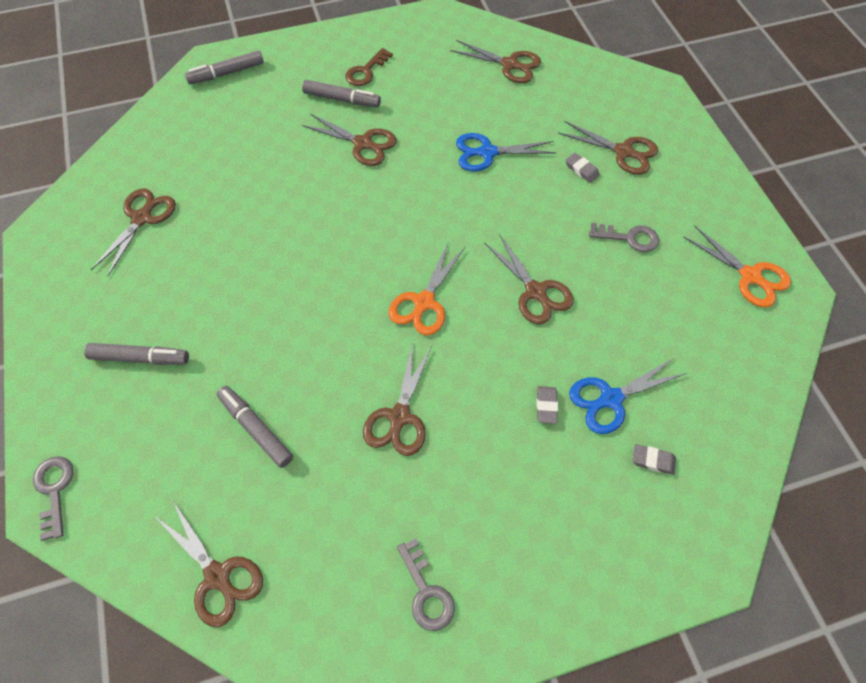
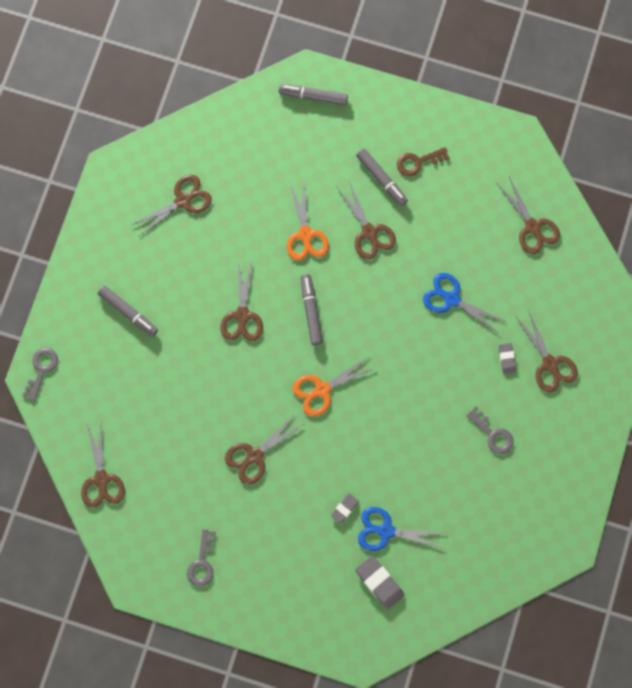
camera: 35 degrees right, 15 degrees up
(256, 429) = (169, 407): grey marker -> grey marker (311, 311)
(536, 292) = (398, 431): brown scissors -> brown scissors (242, 316)
(653, 460) = (379, 582): grey eraser -> grey eraser, size x1.70
(750, 276) = (548, 516): orange scissors -> orange scissors (306, 235)

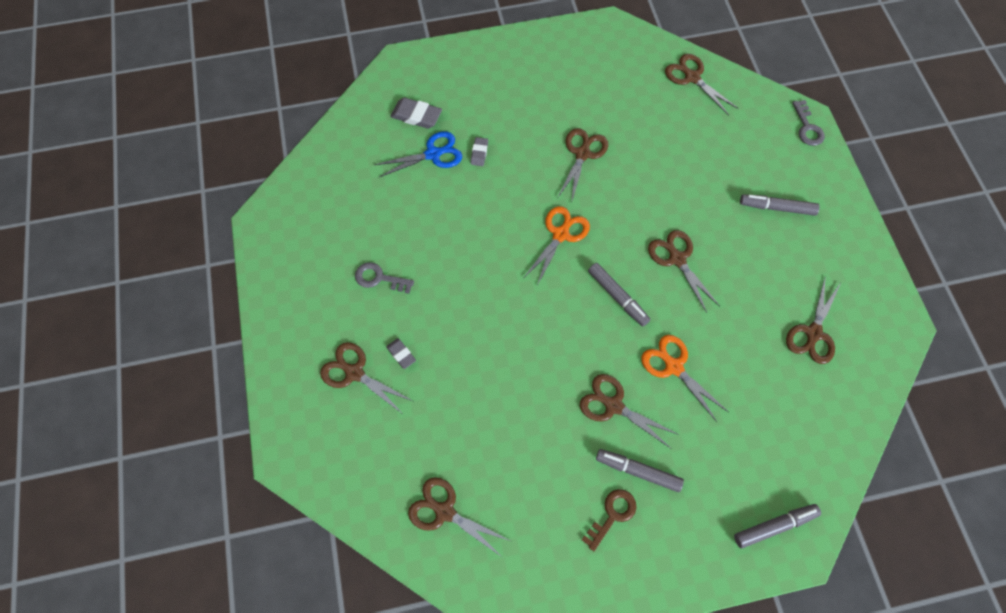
camera: 150 degrees right, 10 degrees down
(202, 562) = (569, 62): grey key -> none
(451, 299) = (489, 383): blue scissors -> none

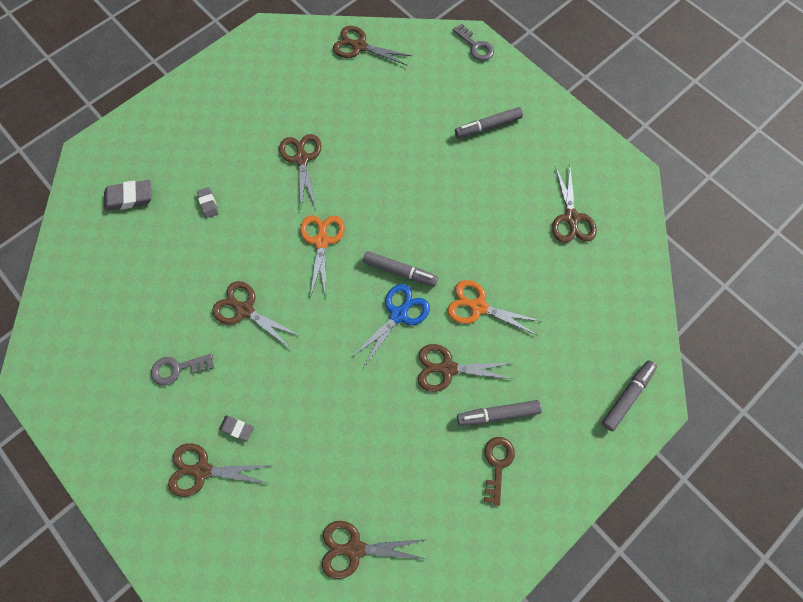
camera: 30 degrees left, 5 degrees up
(433, 154) = (166, 225): blue scissors -> blue scissors (399, 314)
(677, 258) = (431, 211): brown scissors -> brown scissors (244, 310)

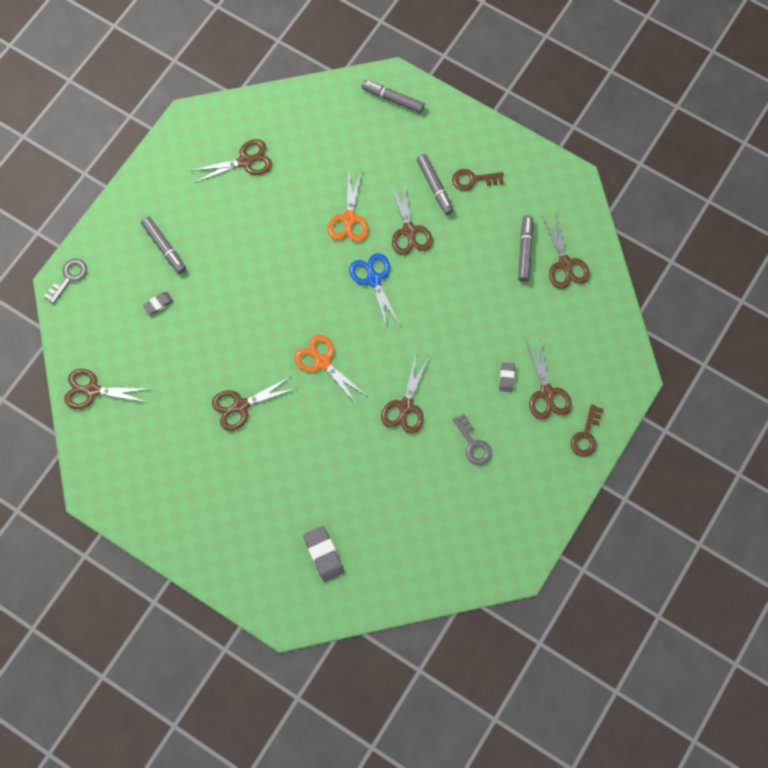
camera: 105 degrees left, 0 degrees up
(136, 501) = (586, 435): none -> brown key
(208, 204) = (311, 476): grey eraser -> grey eraser (158, 304)
(322, 241) = (322, 362): orange scissors -> orange scissors turned 60 degrees clockwise
(359, 46) = (92, 390): brown scissors -> brown scissors turned 90 degrees clockwise
(399, 314) = (373, 279): blue scissors -> blue scissors turned 45 degrees clockwise
(400, 271) = (333, 288): grey marker -> grey marker (525, 251)

